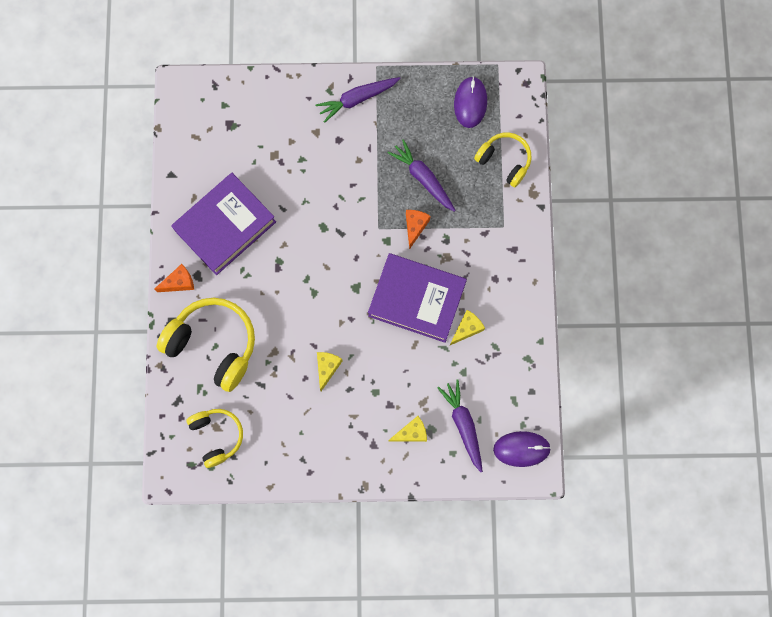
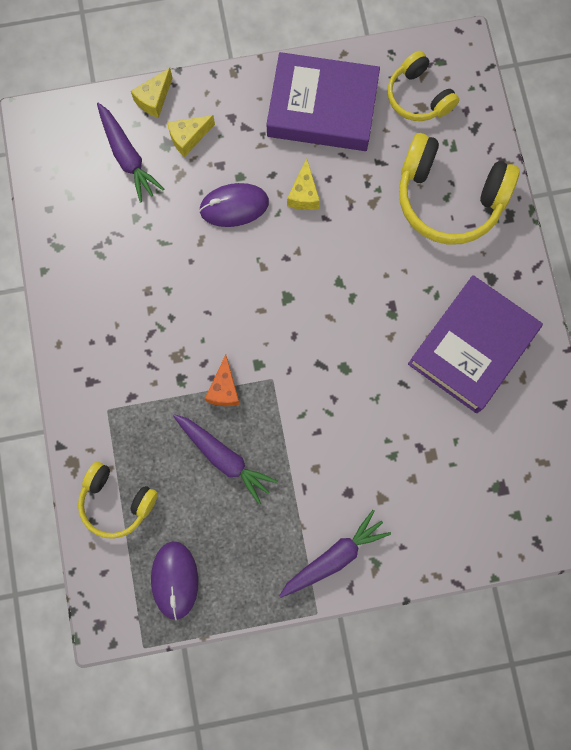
camera: 170 degrees right, 0 degrees up
(179, 282) = (511, 266): orange cheese -> none
(417, 299) = (207, 295): purple book -> purple book (322, 108)
(466, 329) = (138, 270): yellow cheese -> yellow cheese (154, 99)
(521, 449) = (54, 141): purple mouse -> purple mouse (234, 206)

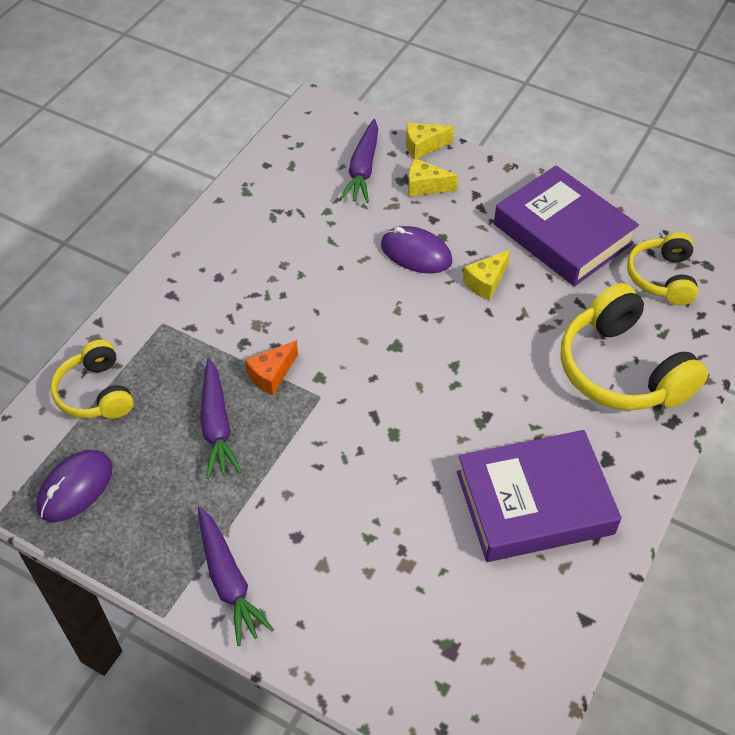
camera: 40 degrees right, 25 degrees down
(334, 557) = (228, 580): purple carrot -> purple carrot turned 60 degrees clockwise

